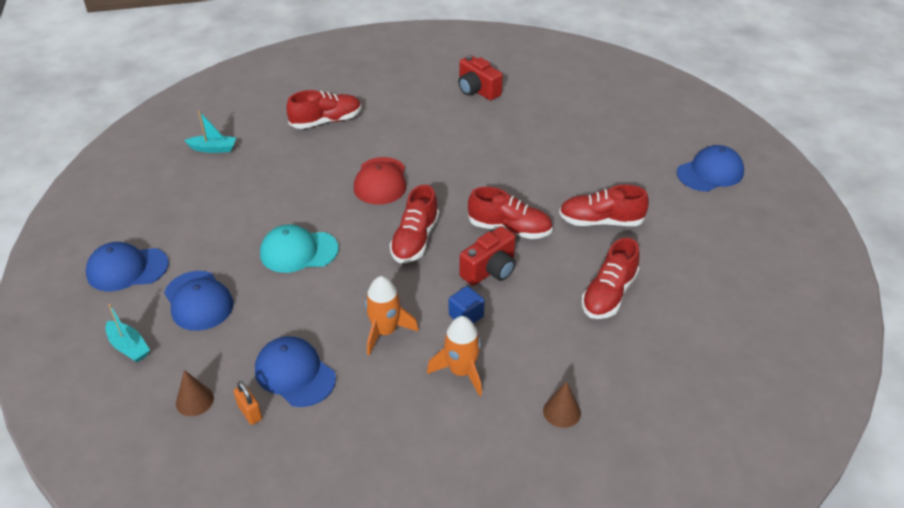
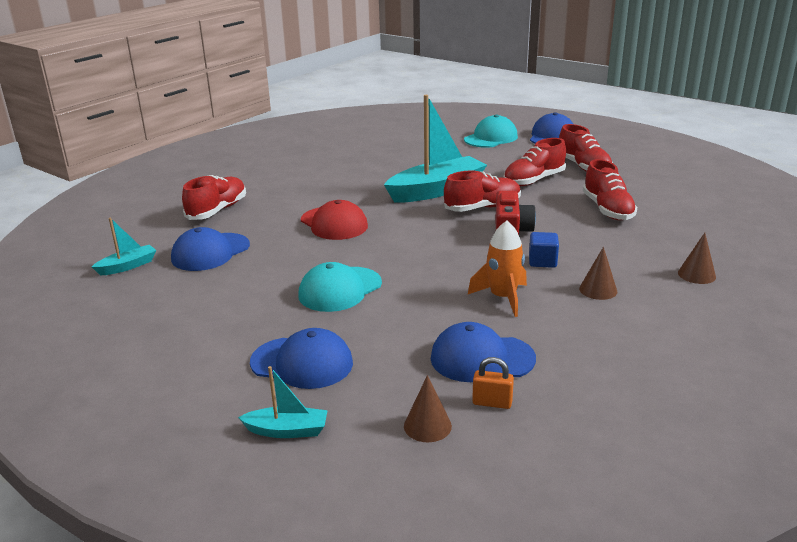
camera: 40 degrees left, 15 degrees down
(127, 269) = (178, 381): blue cap -> blue cap (210, 252)
(415, 240) = (425, 241): red shoe -> red shoe (583, 167)
(461, 371) = (598, 290): orange rocket -> brown cone
(477, 90) = (319, 153): red camera -> none
(503, 187) = (436, 190): none -> turquoise boat
(647, 144) = (491, 138): none -> turquoise cap

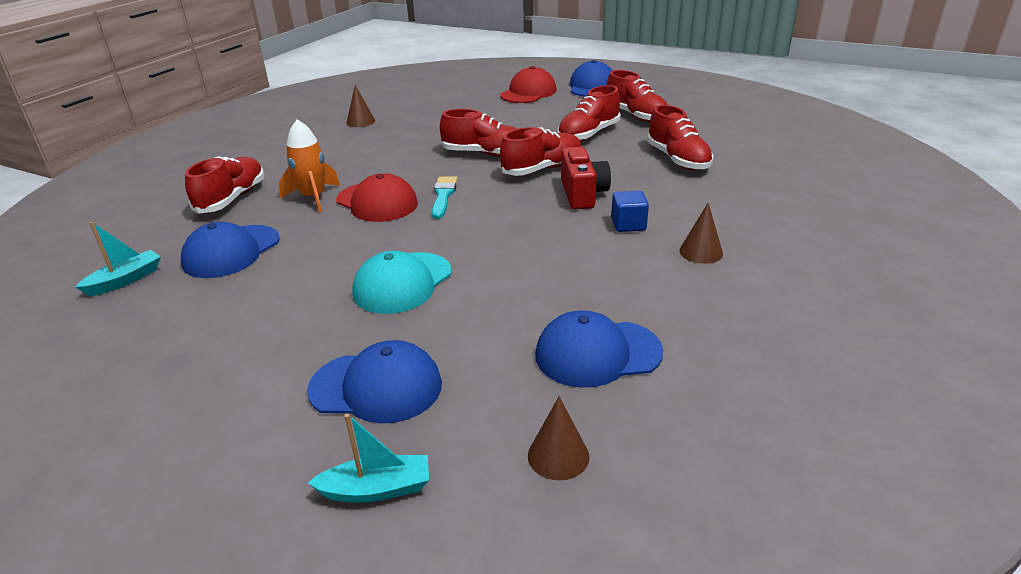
camera: 10 degrees left, 5 degrees up
(390, 223) = (443, 195): none -> turquoise brush
(436, 190) = (485, 154): turquoise boat -> red shoe
(491, 138) = (528, 92): turquoise cap -> red cap
(492, 403) = (628, 412): orange padlock -> none
(503, 298) = (598, 273): orange rocket -> orange rocket (313, 198)
(696, 274) = (798, 223): brown cone -> brown cone (360, 122)

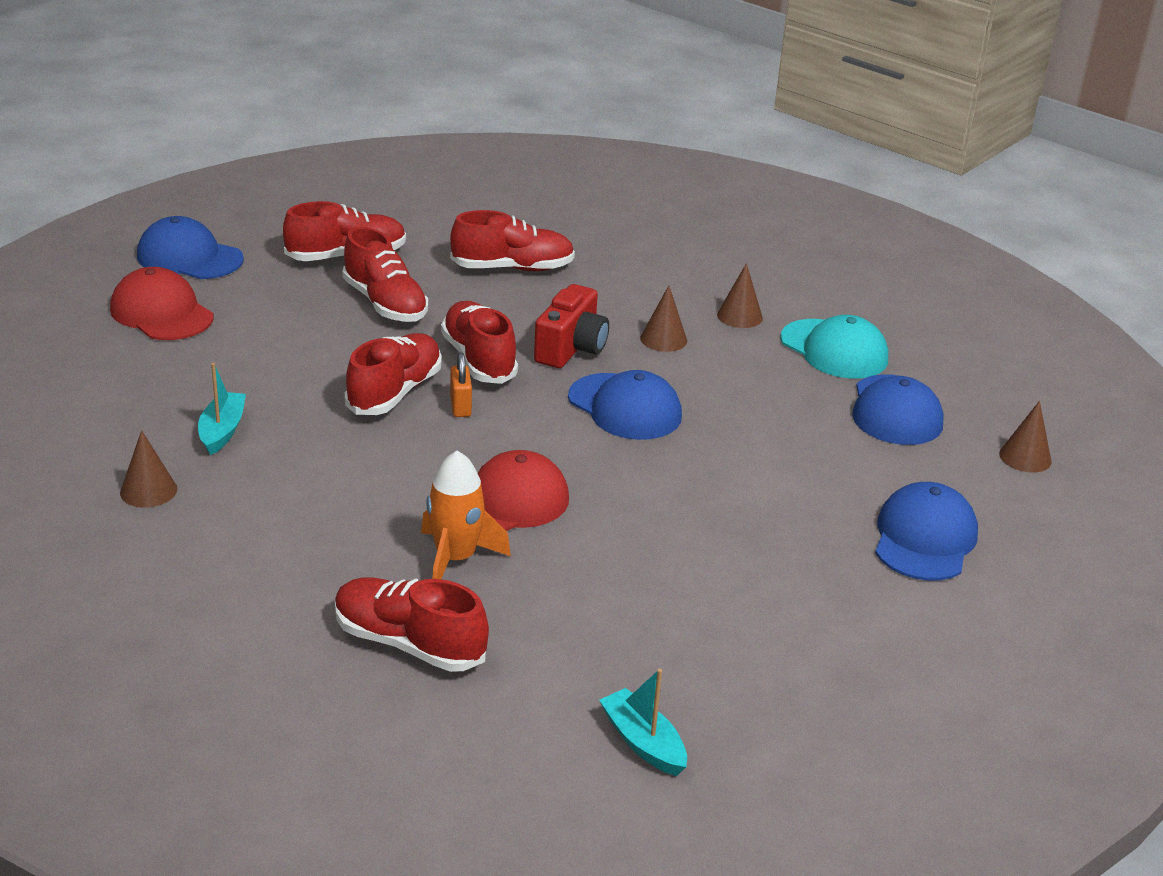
camera: 80 degrees left, 0 degrees up
(231, 252) = (598, 640): blue cap -> blue cap (625, 407)
(377, 489) = (1058, 550): turquoise boat -> turquoise boat (222, 431)
(402, 283) = (736, 503): turquoise cap -> turquoise cap (834, 350)
(443, 195) = (516, 446): turquoise brush -> none
(481, 173) = (460, 406): none -> orange padlock
(582, 194) = (571, 348): red camera -> red camera turned 105 degrees clockwise
(628, 225) = (663, 339): blue cube -> brown cone

